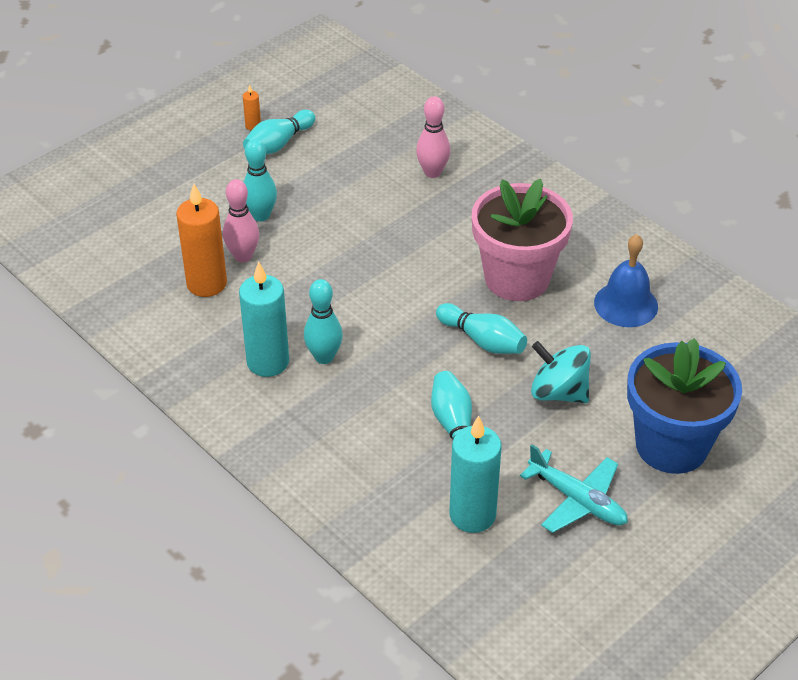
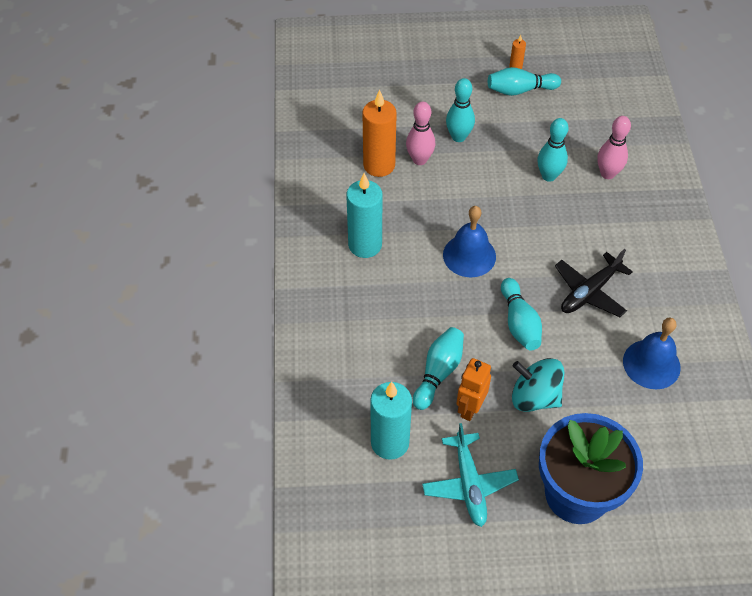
camera: 40 degrees right, 10 degrees up
(324, 357) = (403, 265): turquoise bowling pin -> turquoise bowling pin (548, 176)
(379, 312) = (469, 255): none -> blue bell
(513, 438) = (470, 408): none -> orange robot
(517, 278) = (589, 292): pink flower pot -> black plane
(558, 392) = (534, 397): turquoise spinning top -> turquoise spinning top turned 45 degrees counterclockwise

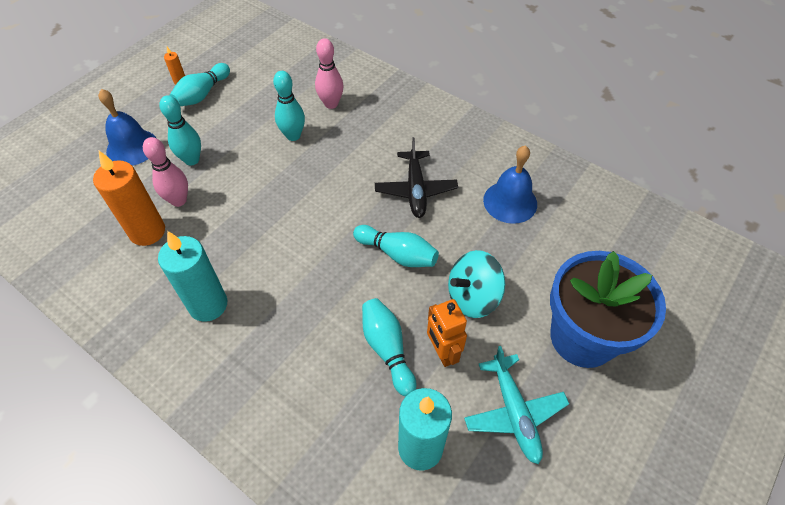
camera: 50 degrees left, 0 degrees up
(469, 255) = (303, 238): blue bell -> blue bell (132, 147)
(469, 484) = (514, 413): turquoise plane -> turquoise plane turned 45 degrees clockwise

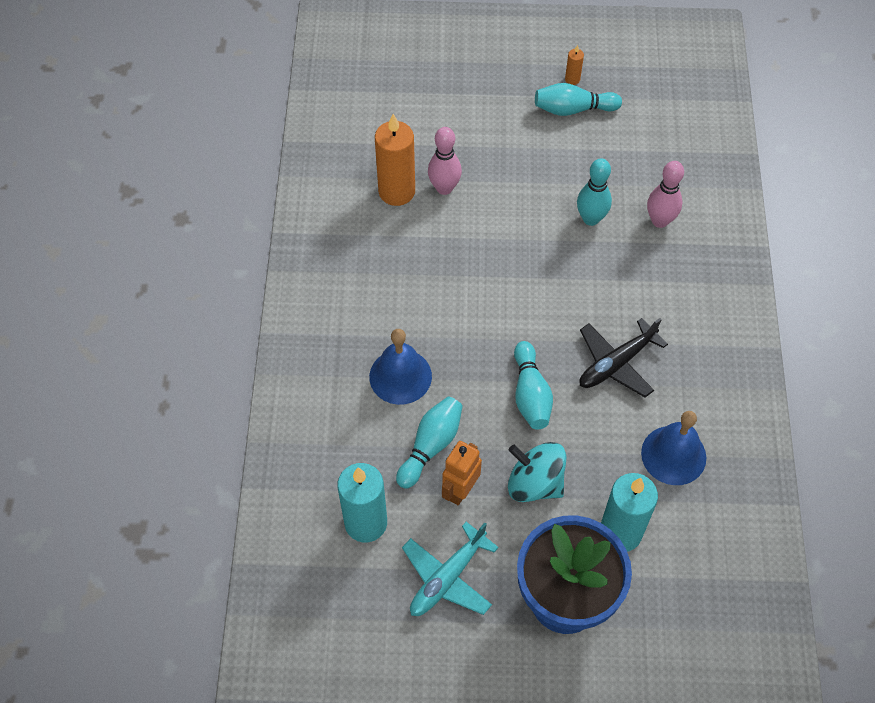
camera: 55 degrees right, 5 degrees up
(132, 147) = (467, 108): blue bell -> blue bell (400, 376)
(192, 160) = (493, 163): turquoise bowling pin -> none
(208, 305) = (368, 287): turquoise candle -> turquoise candle (620, 532)

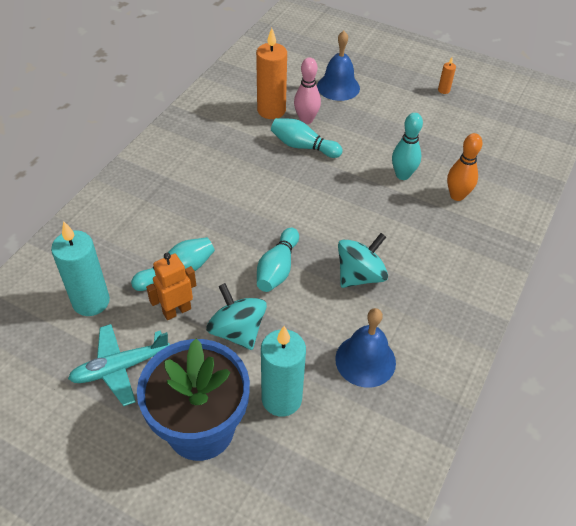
camera: 25 degrees right, 10 degrees down
(400, 376) = (190, 218): blue bell -> blue bell (338, 87)
(573, 109) = (433, 107): turquoise bowling pin -> turquoise bowling pin (303, 146)
(616, 364) = (360, 275): black plane -> turquoise spinning top
(660, 221) = (457, 195): pink bowling pin -> orange bowling pin

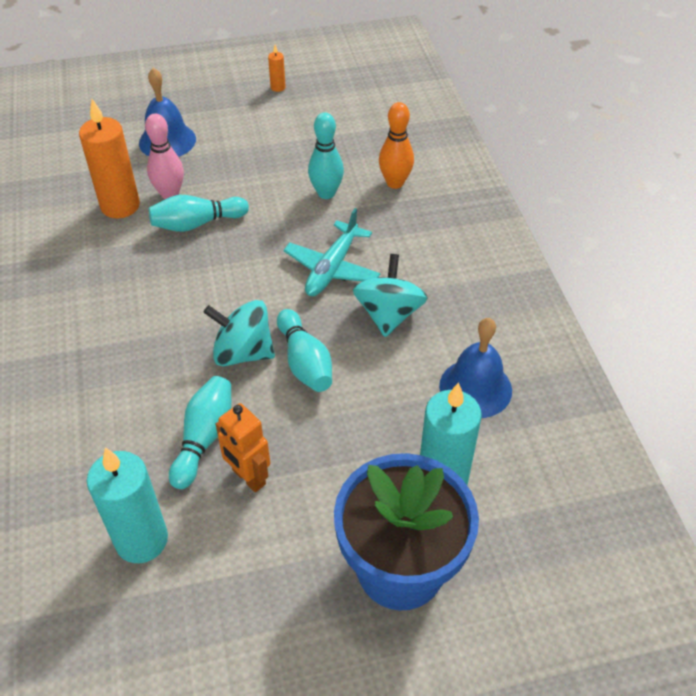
camera: 40 degrees left, 0 degrees up
(120, 368) = (254, 580): turquoise plane -> turquoise plane (332, 268)
(176, 311) = (248, 477): orange robot -> orange robot turned 60 degrees counterclockwise
(237, 331) = (332, 450): turquoise spinning top -> turquoise spinning top (243, 352)

